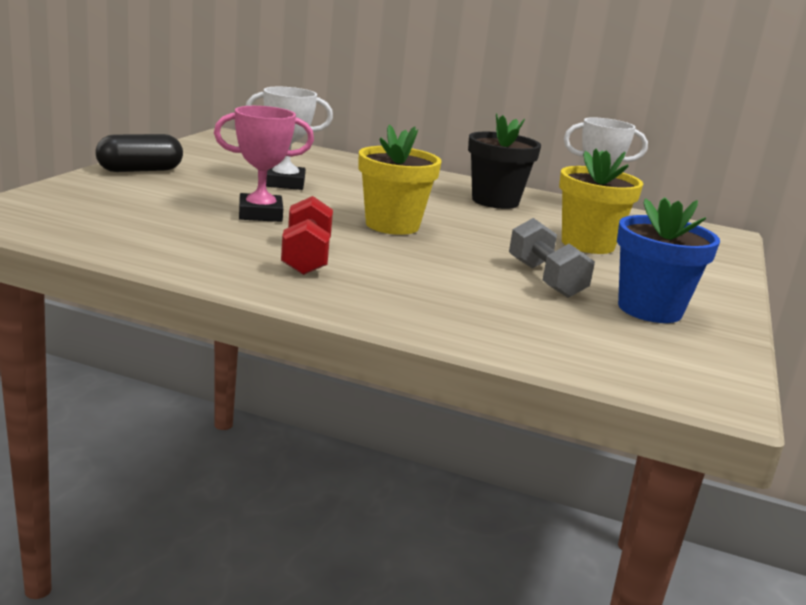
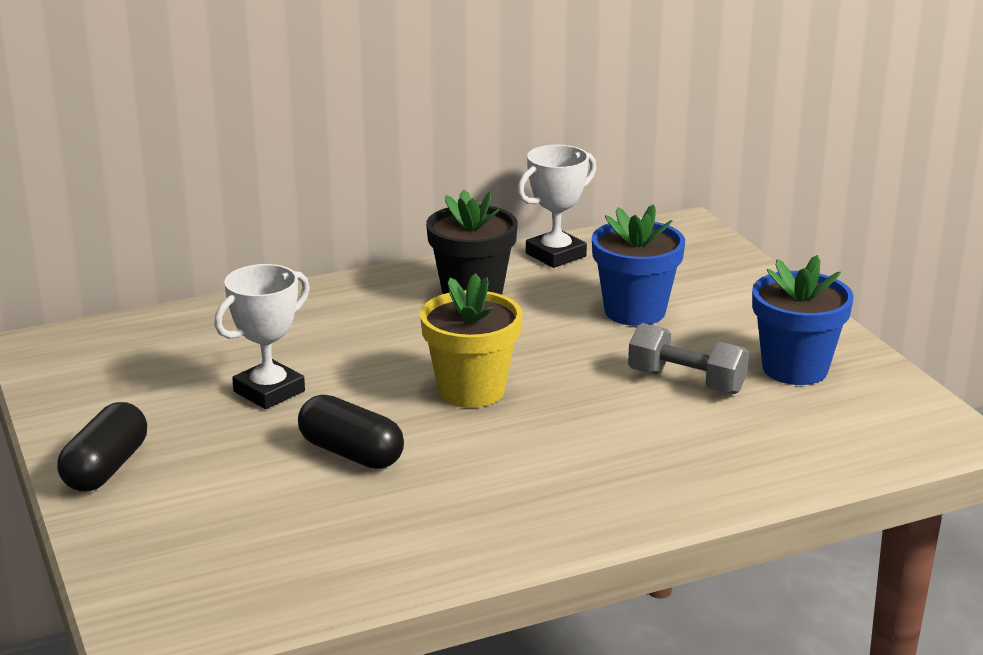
camera: 40 degrees left, 5 degrees up
(260, 214) = (351, 453): pink trophy -> black capsule
(306, 257) = (502, 483): red dumbbell -> none
(587, 244) = (635, 311): yellow flower pot -> blue flower pot

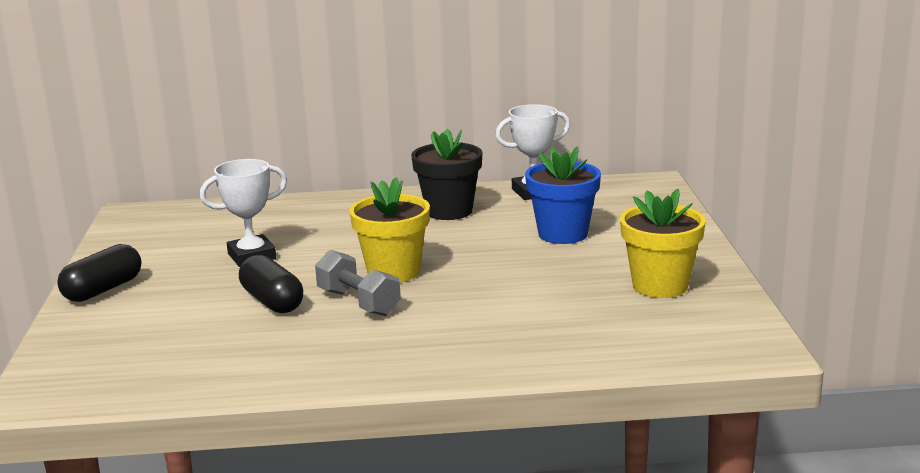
camera: 20 degrees right, 5 degrees down
(686, 382) = (563, 285): grey dumbbell -> grey dumbbell (358, 302)
(795, 369) = (660, 286): blue flower pot -> yellow flower pot

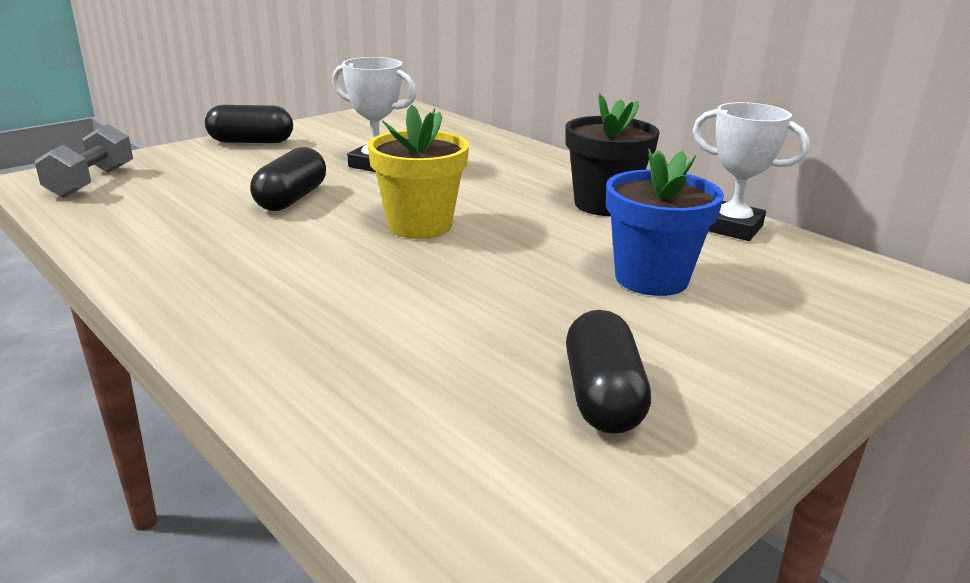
camera: 50 degrees right, 5 degrees up
(358, 302) = (328, 232): grey dumbbell -> grey dumbbell (91, 182)
(660, 286) = (602, 397): yellow flower pot -> black capsule

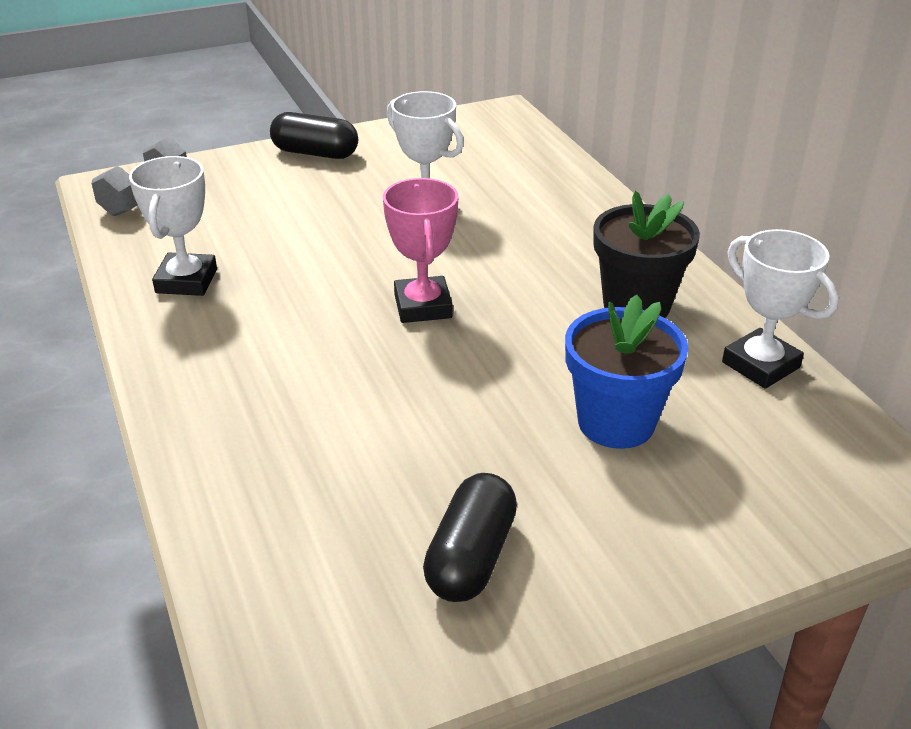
camera: 20 degrees right, 10 degrees up
(168, 234) = (186, 281): none -> white trophy
(291, 199) = (317, 247): black capsule -> none
(419, 225) = (422, 306): yellow flower pot -> pink trophy

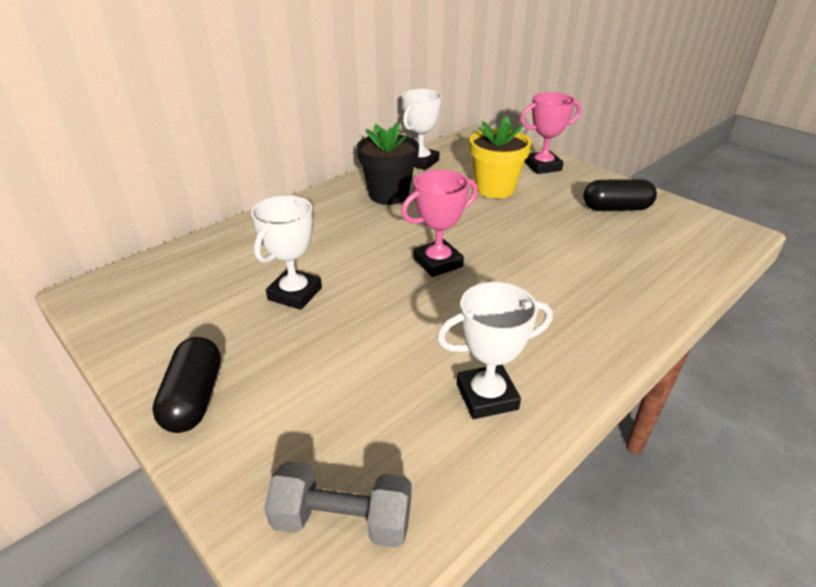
camera: 110 degrees left, 0 degrees up
(616, 422) = (495, 189): blue flower pot -> yellow flower pot
(698, 527) = (543, 166): none -> pink trophy

